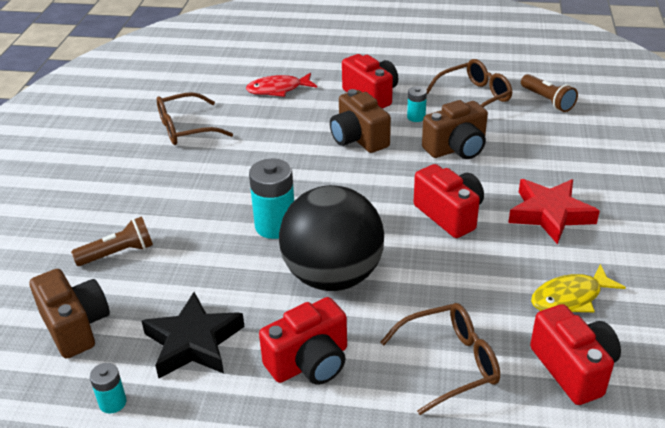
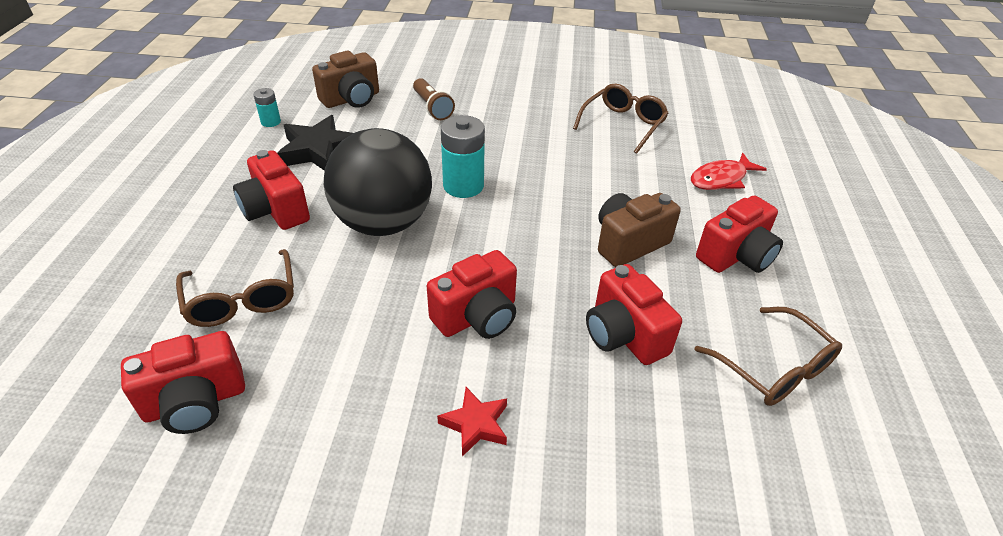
camera: 85 degrees right, 5 degrees up
(186, 128) = (623, 125): brown glasses -> brown glasses turned 60 degrees clockwise
(278, 89) = (721, 179): red fish -> red fish turned 105 degrees counterclockwise
(416, 117) = (694, 297): turquoise battery -> none
(456, 148) = (624, 335): brown camera -> red camera
(547, 101) = (799, 472): brown flashlight -> none
(550, 214) = (475, 424): red star -> red star, size x0.58
(570, 297) = (307, 419): yellow fish -> none

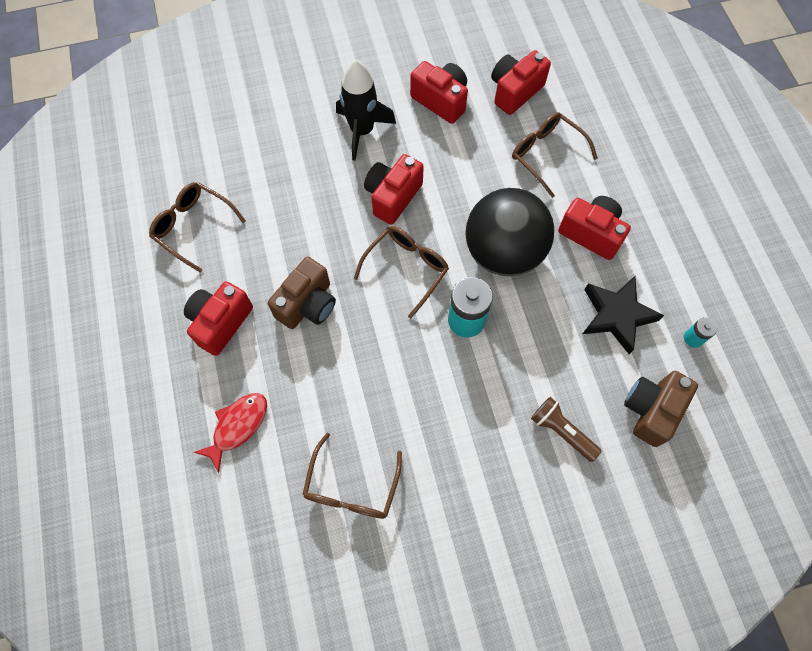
camera: 160 degrees right, 25 degrees up
(475, 424) = (362, 131): red star -> black rocket
(501, 240) = (406, 269): none -> brown glasses
(624, 335) = (293, 217): red camera -> red camera (441, 100)

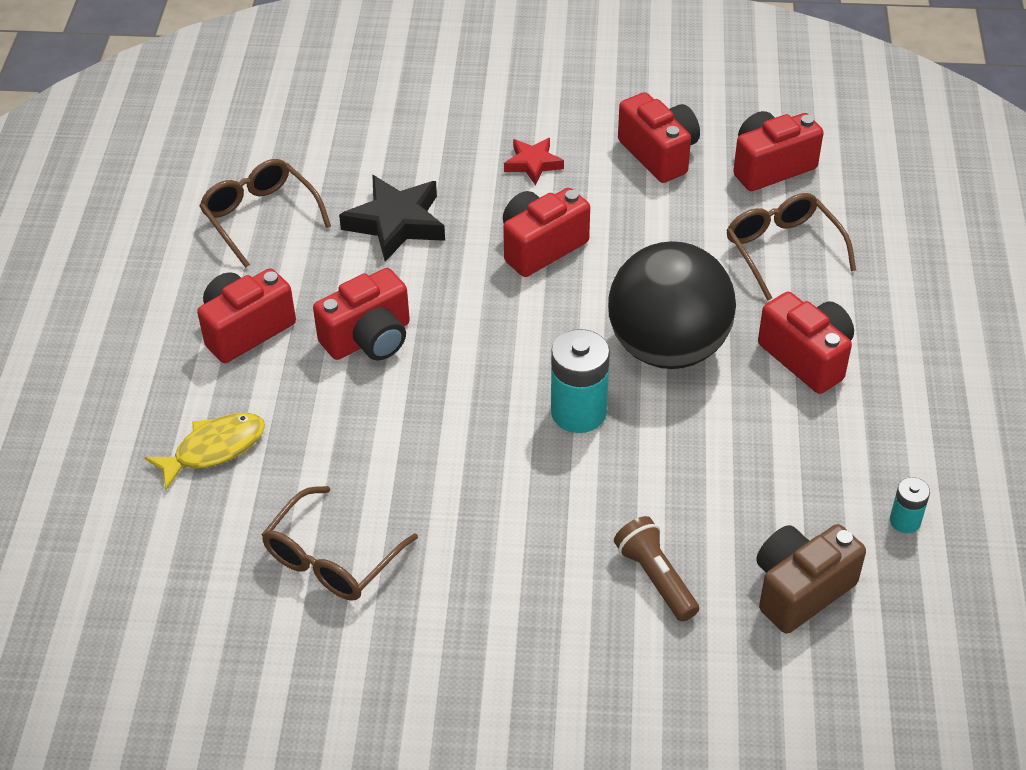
camera: 20 degrees right, 20 degrees down
(238, 426) = (214, 449): red fish -> yellow fish
(307, 304) = (369, 339): brown camera -> red camera
(362, 131) = (533, 164): black rocket -> red star
(406, 269) = (521, 333): brown glasses -> none
(616, 315) = (800, 463): black star -> black star (396, 223)

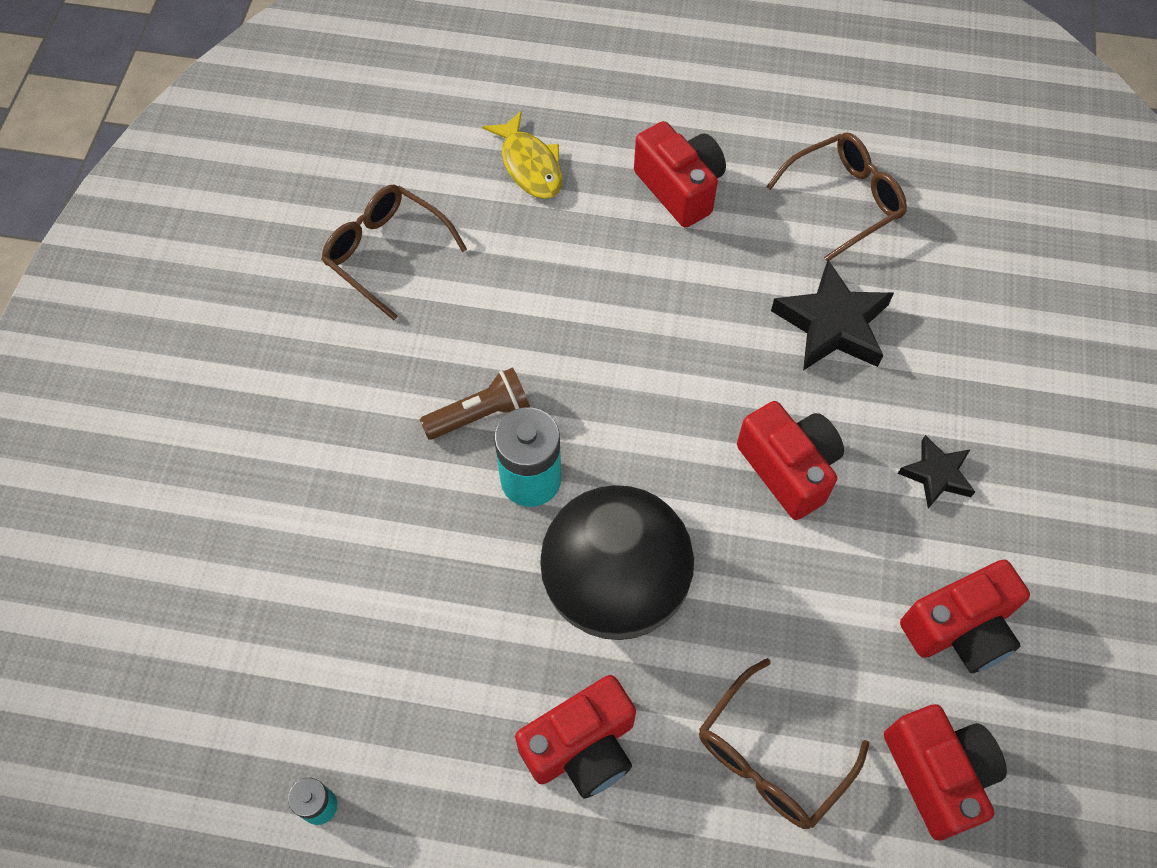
camera: 95 degrees right, 15 degrees up
(369, 339) = (657, 292): red camera -> none
(533, 164) = (936, 474): red star -> black star
(655, 578) = (303, 525): brown flashlight -> brown flashlight (480, 414)
(783, 250) = (771, 757): brown glasses -> brown glasses turned 150 degrees clockwise
(800, 590) = (255, 666): brown camera -> none

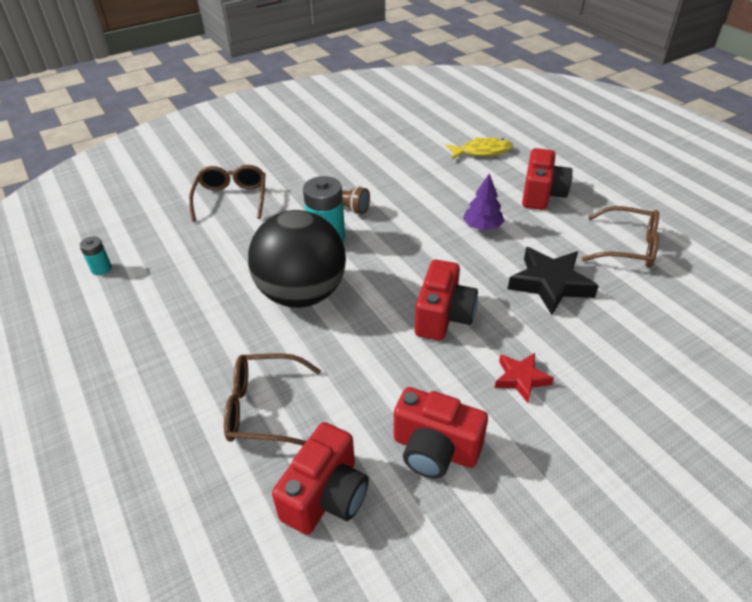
camera: 50 degrees right, 20 degrees down
(386, 253) = (383, 143): brown glasses -> brown glasses (231, 199)
(530, 165) = (482, 151): yellow fish -> yellow fish turned 120 degrees counterclockwise
(582, 747) = (203, 332): red camera -> none
(677, 299) = (482, 227): none -> purple tree
(936, 474) = (521, 379): black star -> red star

